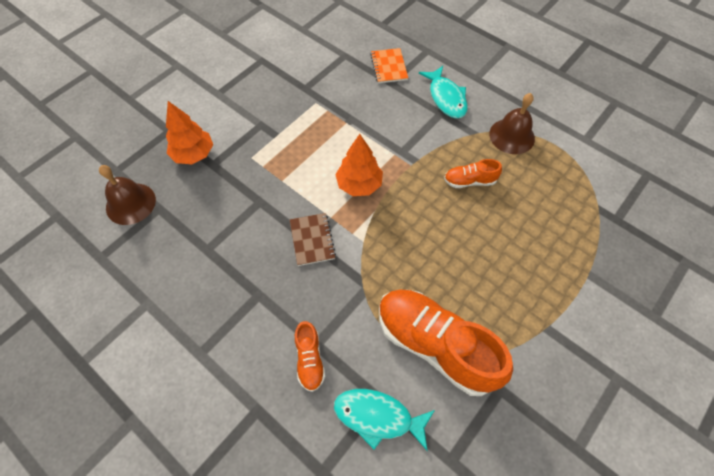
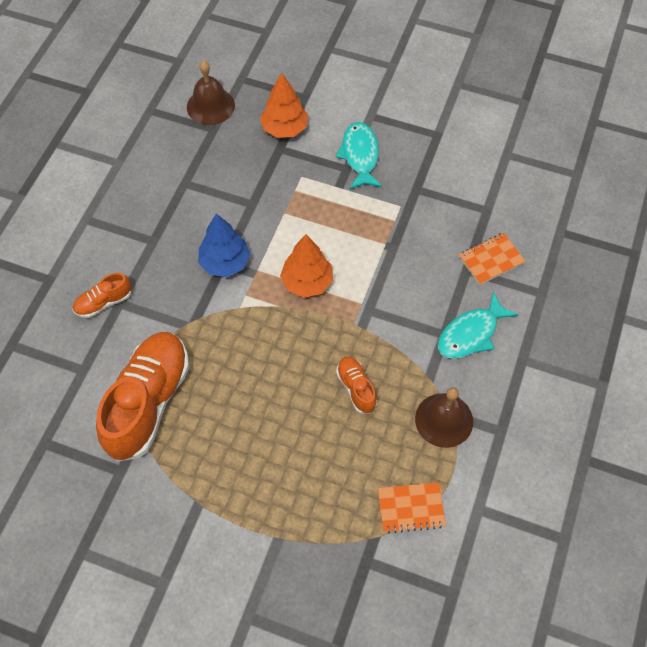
camera: 70 degrees right, 0 degrees up
(312, 240) = (225, 263): brown notebook -> blue tree
(378, 417) = (67, 373): turquoise fish -> turquoise fish (360, 156)
(578, 178) = (411, 508): none -> orange notebook

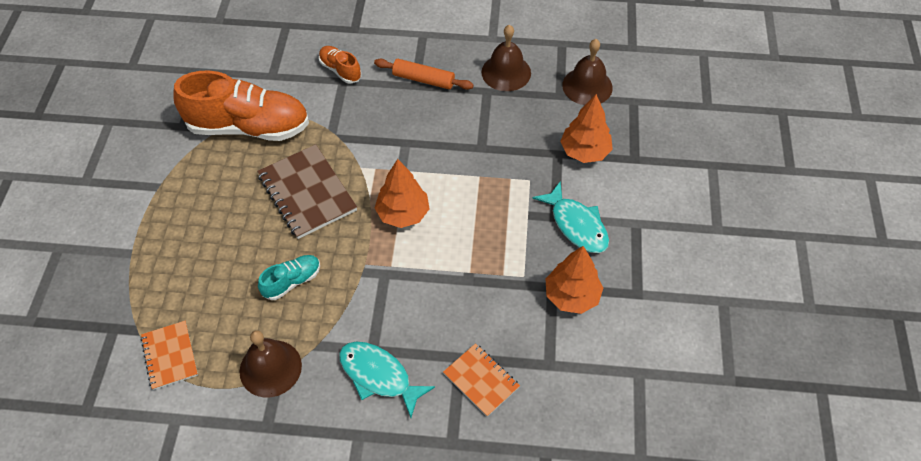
camera: 75 degrees right, 5 degrees down
(148, 231) = (423, 79): none -> orange rolling pin
(168, 162) = (506, 72): none -> brown bell
(225, 263) = (406, 144): blue tree -> none
(256, 359) = (307, 193): none -> brown notebook
(356, 388) = (292, 281): orange shoe -> turquoise shoe
(360, 156) = (576, 225): turquoise fish -> turquoise fish turned 75 degrees clockwise
(428, 178) = (571, 296): none -> orange tree

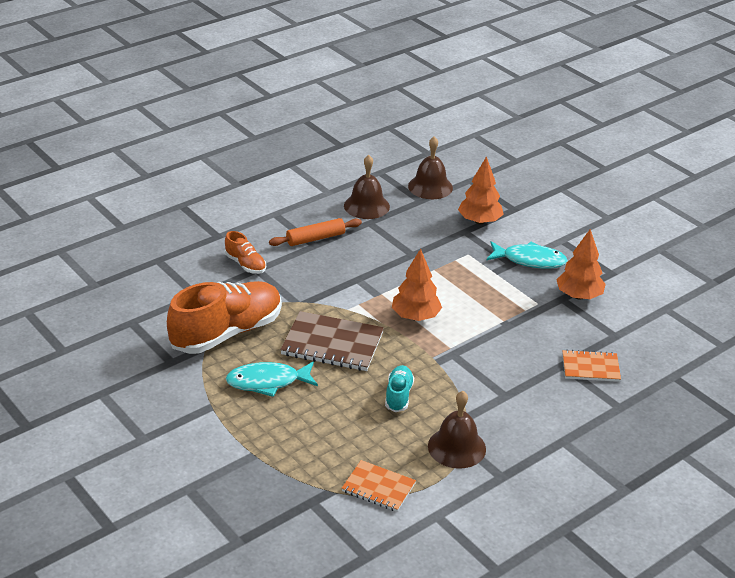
camera: 45 degrees left, 20 degrees down
(340, 70) = (245, 264): orange shoe -> orange shoe turned 135 degrees counterclockwise
(379, 376) = (530, 405): turquoise fish -> turquoise fish (267, 382)

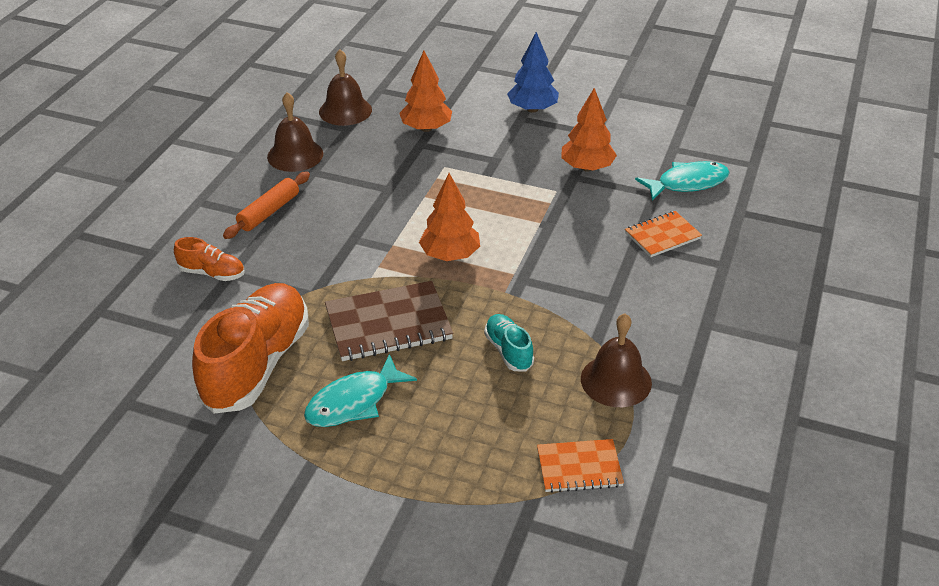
camera: 30 degrees left, 5 degrees up
(529, 260) = (509, 150): turquoise fish -> turquoise fish (687, 183)
(577, 237) = (532, 109): none -> blue tree

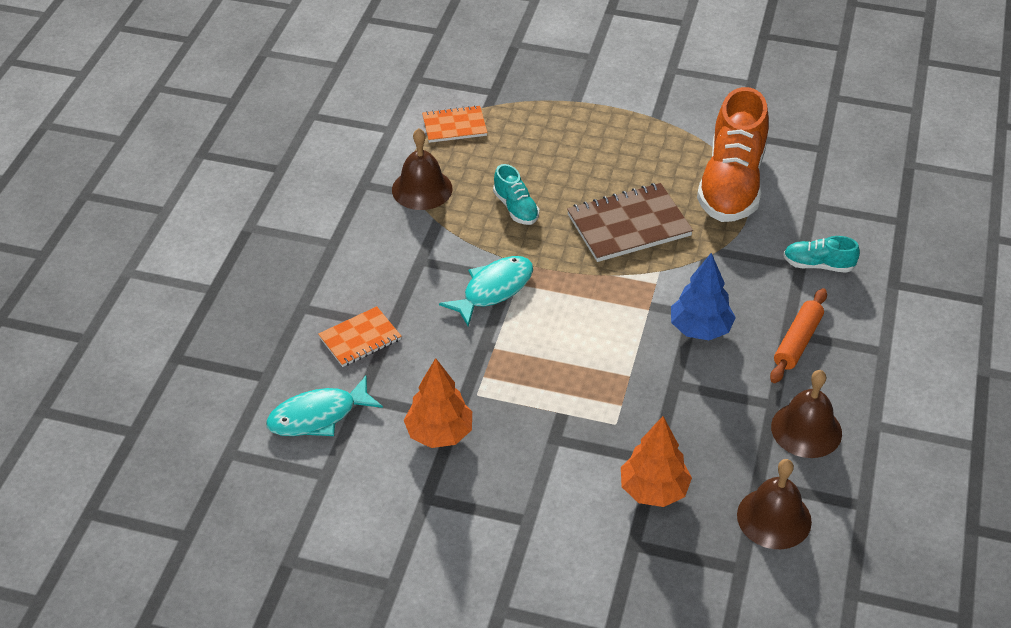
camera: 175 degrees right, 5 degrees up
(212, 273) = (818, 265): orange shoe -> turquoise shoe
(354, 402) = (638, 160): turquoise fish -> turquoise fish (493, 290)
(450, 255) = (585, 300): orange tree -> none
(532, 109) = (513, 540): blue tree -> blue tree (700, 329)

